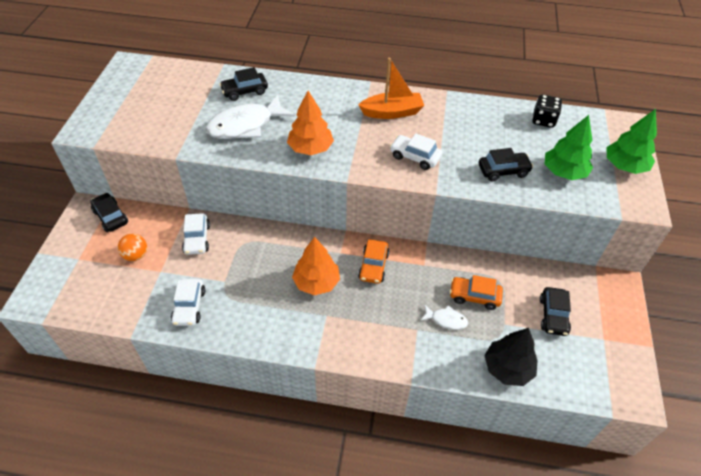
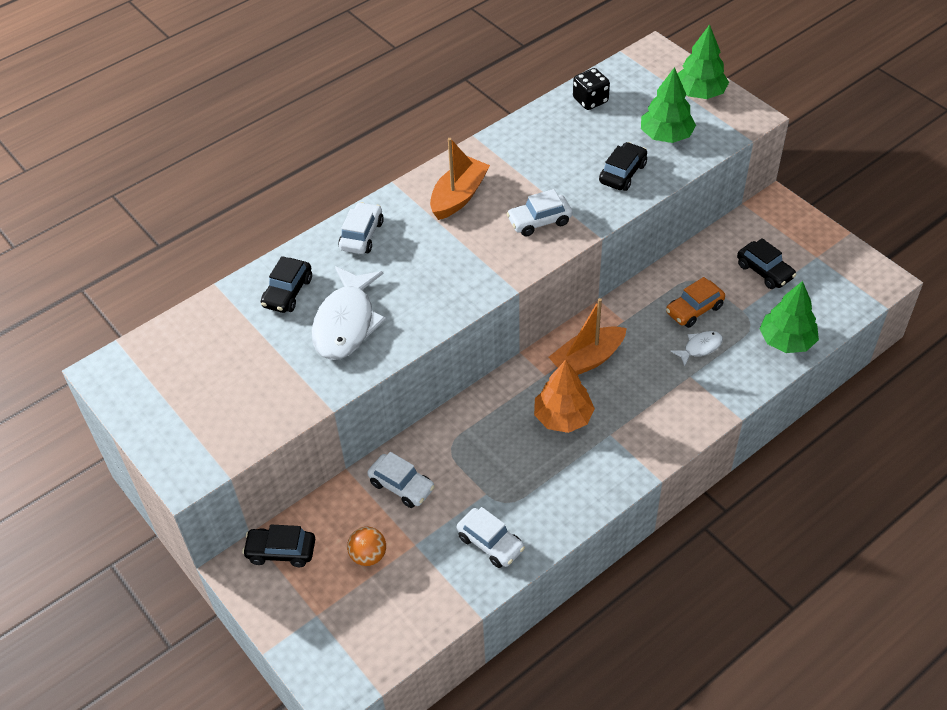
camera: 45 degrees left, 0 degrees up
(310, 148) = (441, 291): orange tree -> none
(317, 93) = (362, 235): none -> white car
(373, 266) = (587, 360): orange car -> orange boat
(507, 368) = (786, 341): black tree -> green tree

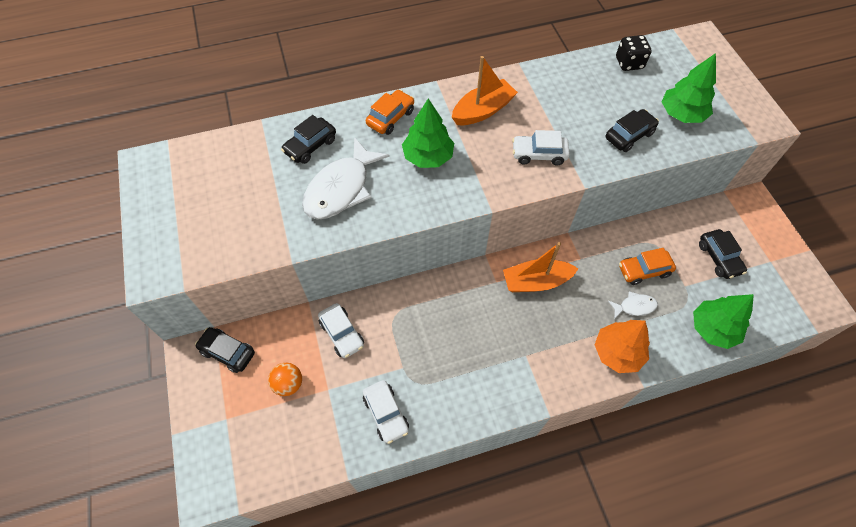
camera: 20 degrees right, 10 degrees up
(362, 235) = (390, 118): white car -> orange car
(563, 417) = (494, 325): orange tree -> orange tree (617, 352)
(699, 93) = (727, 86): green tree -> green tree (428, 157)

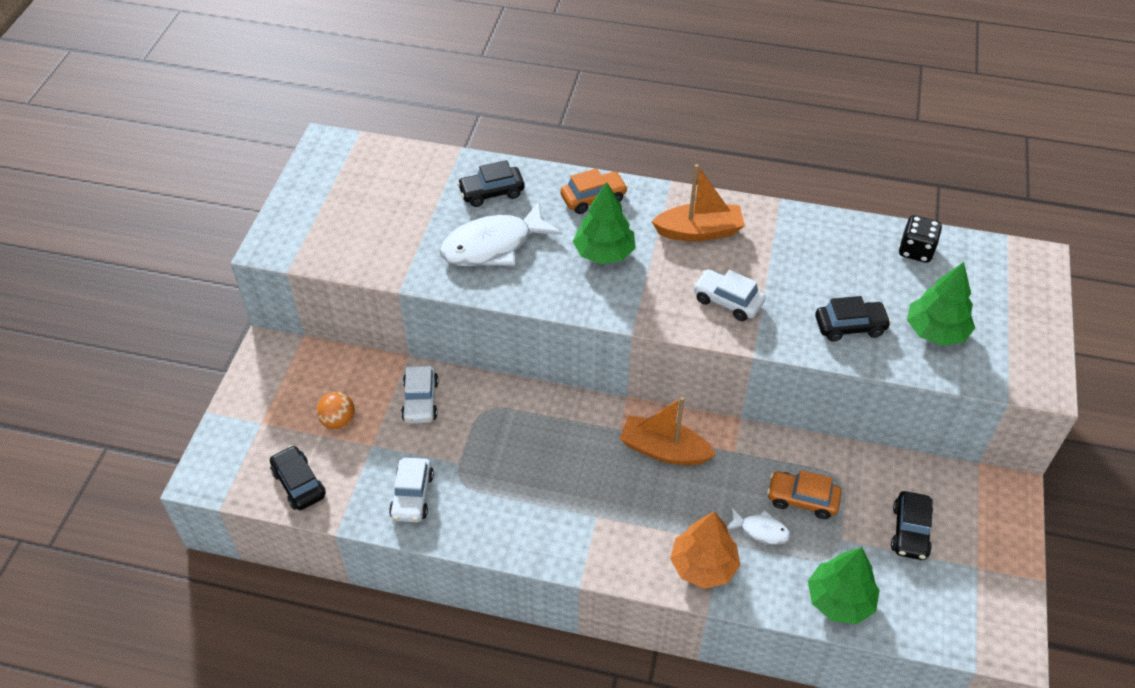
camera: 30 degrees right, 10 degrees down
(228, 352) = (301, 364): black car -> black car (299, 483)

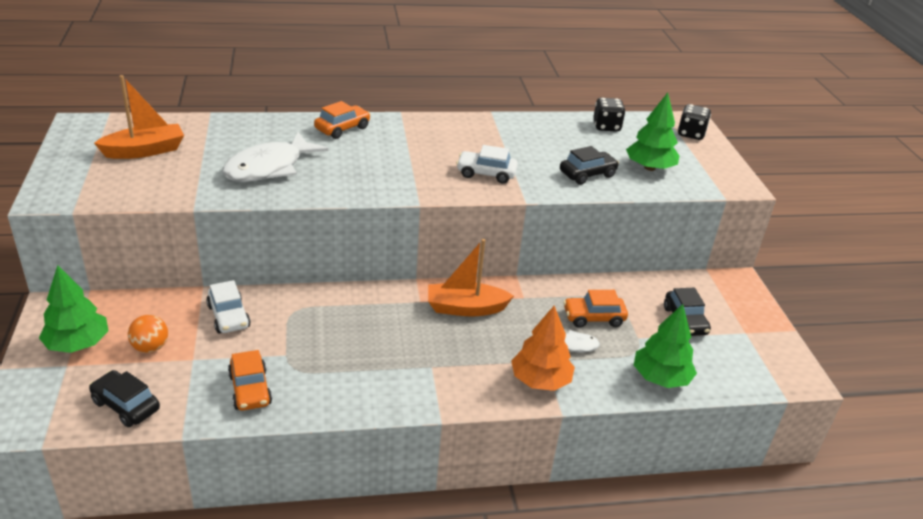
camera: 25 degrees left, 15 degrees down
(412, 496) = (250, 389): white car -> orange car
(491, 192) = (251, 135): black car -> none
(604, 253) = (369, 159): green tree -> green tree (77, 344)
(699, 231) = (439, 137): orange boat -> orange boat (145, 151)
(1024, 284) = (691, 134): none -> black dice

